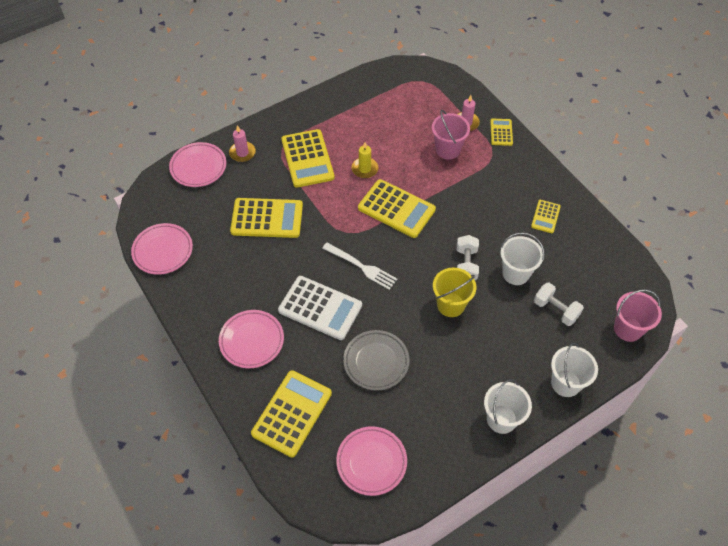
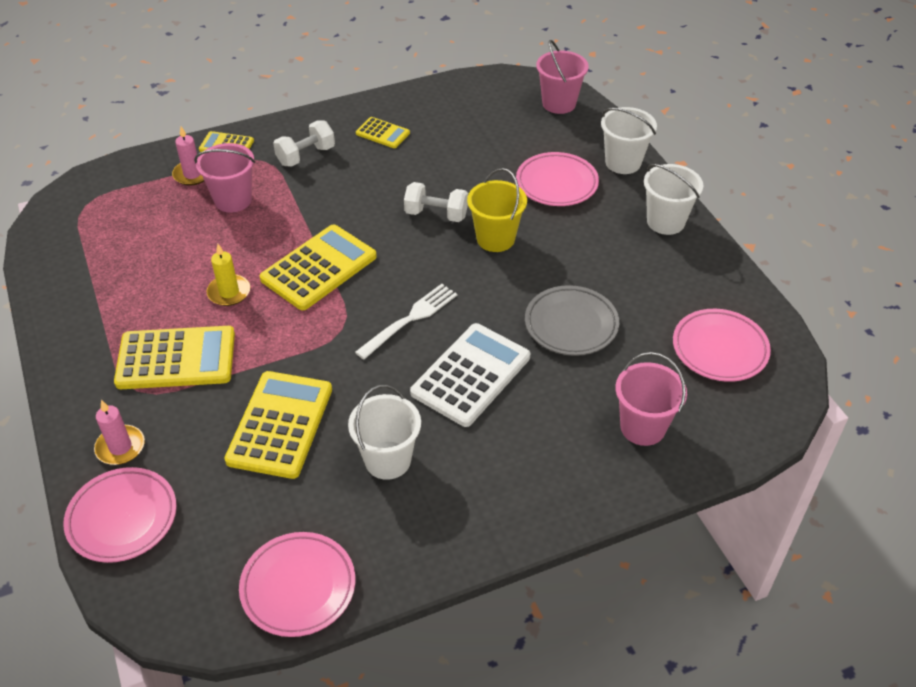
camera: 80 degrees left, 10 degrees down
(252, 341) = (512, 466): pink plate -> pink plate (556, 183)
(292, 413) = (642, 427): yellow calculator -> pink bucket
(516, 273) = (461, 173): white bucket -> white bucket (387, 460)
(555, 310) = (522, 151): white dumbbell -> white dumbbell (306, 156)

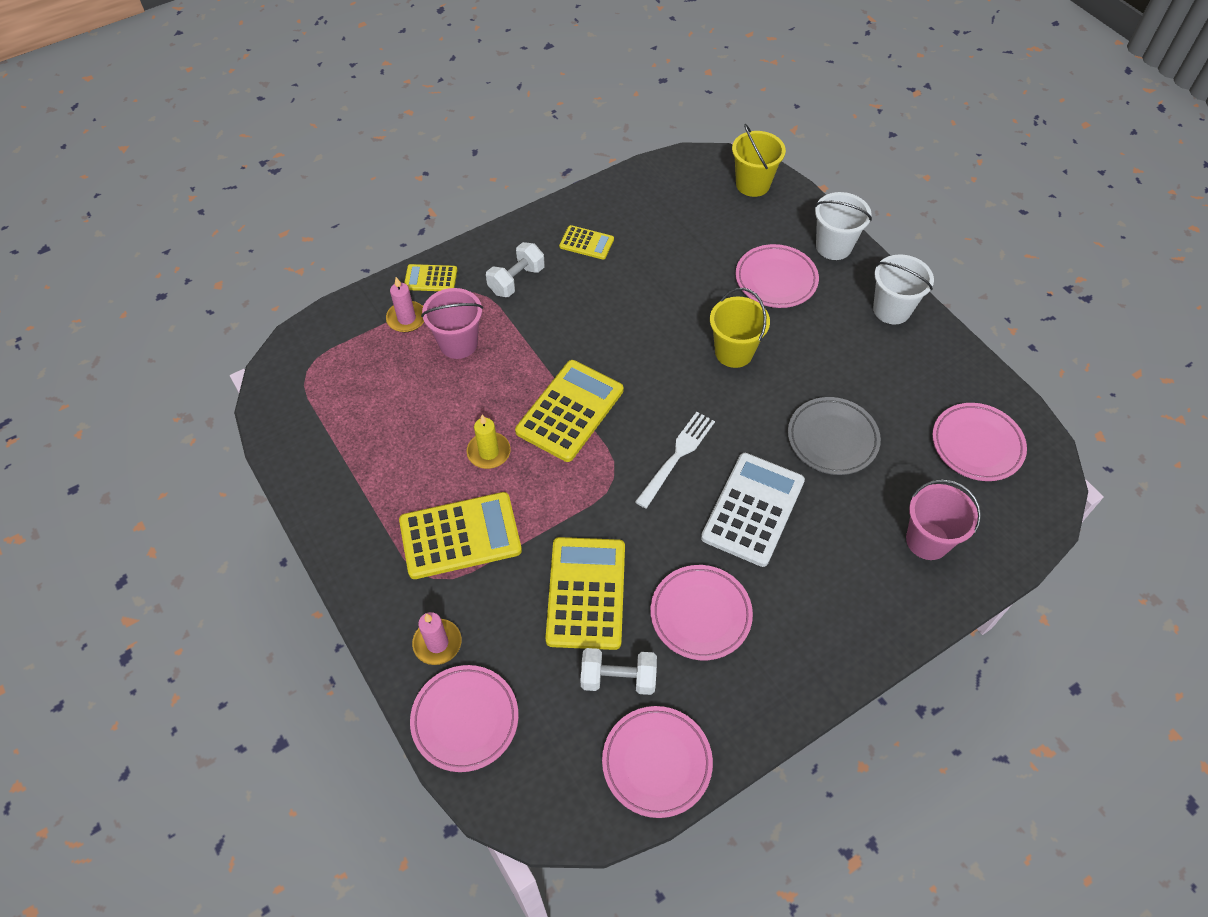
camera: 10 degrees left, 10 degrees up
(387, 460) = (700, 614): white bucket -> pink plate
(436, 214) = (668, 332): white dumbbell -> white dumbbell (618, 678)
(559, 103) = (752, 184): pink bucket -> yellow bucket

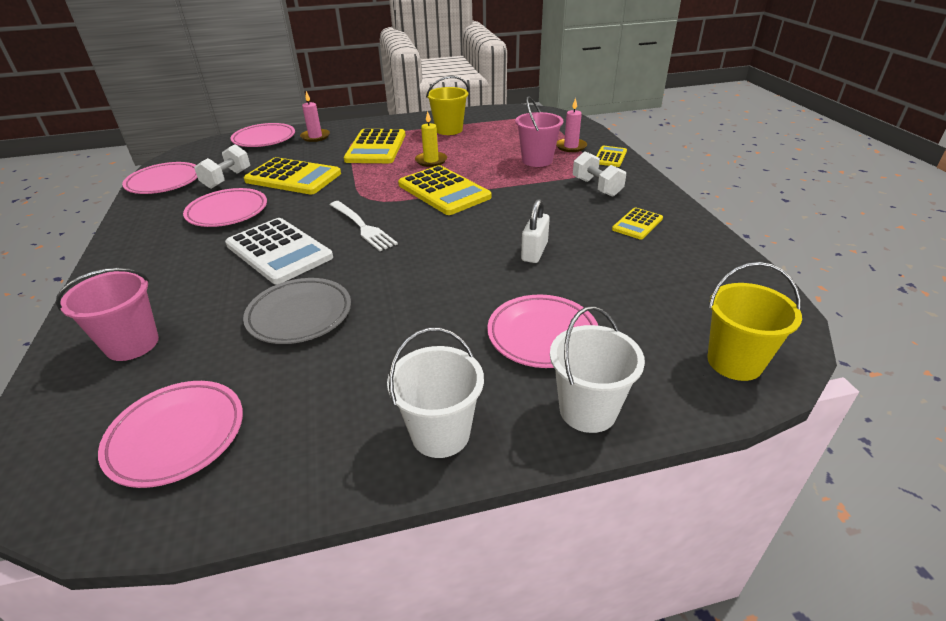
camera: 110 degrees right, 20 degrees down
(665, 306) = (534, 252): none -> white padlock
(734, 352) = (451, 279): yellow bucket -> yellow bucket (449, 130)

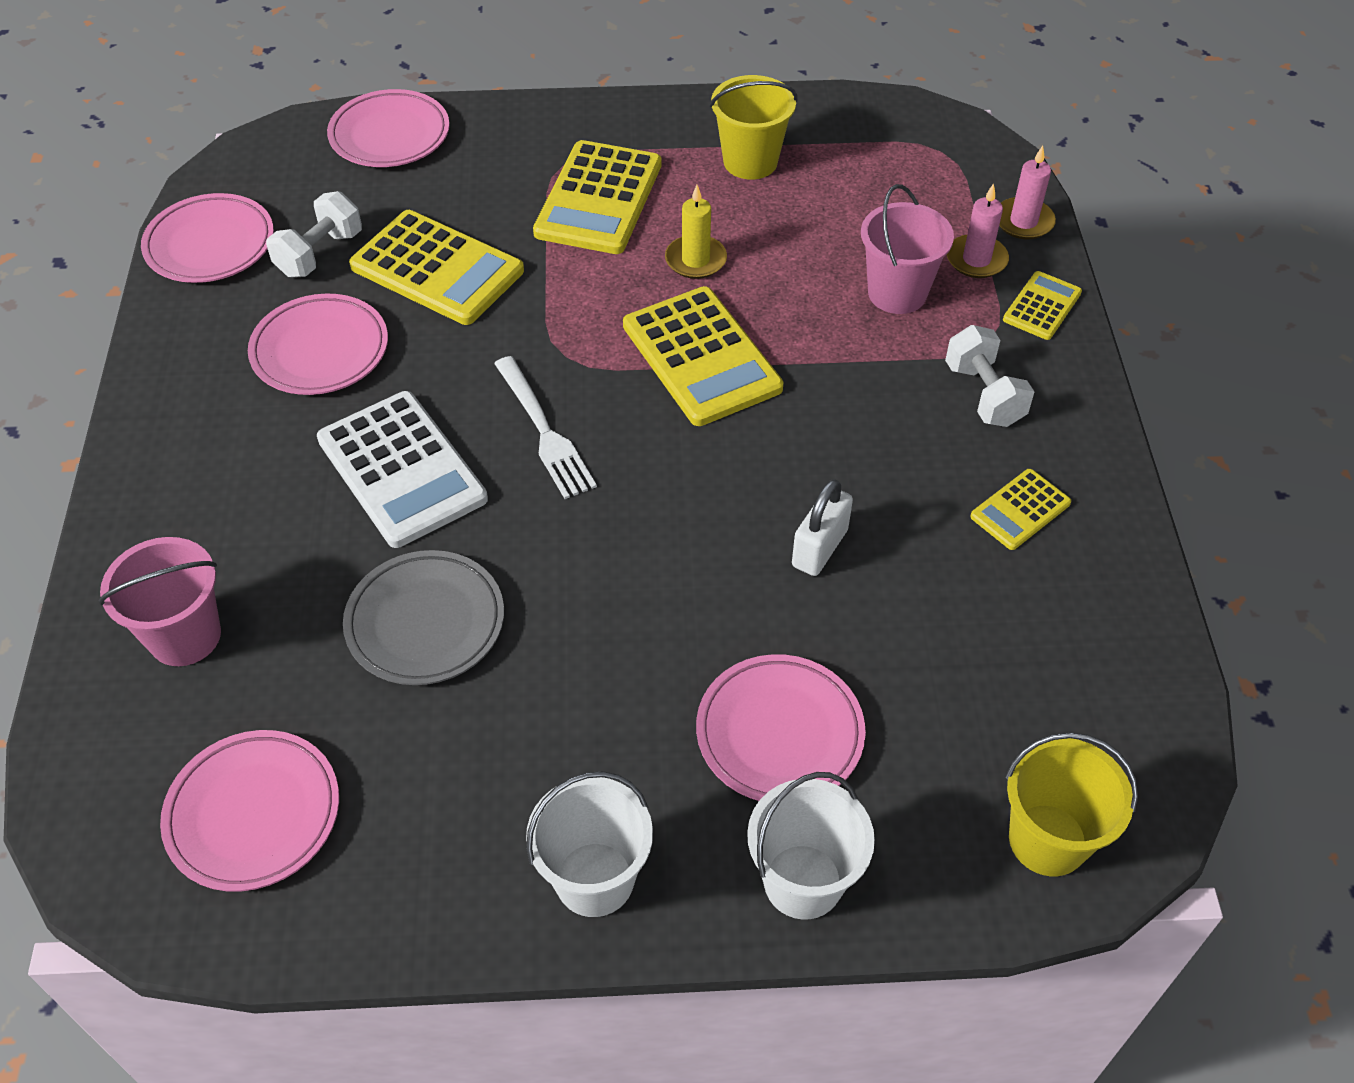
camera: 10 degrees right, 15 degrees up
(315, 137) = (487, 143): pink candle -> pink candle (1023, 221)

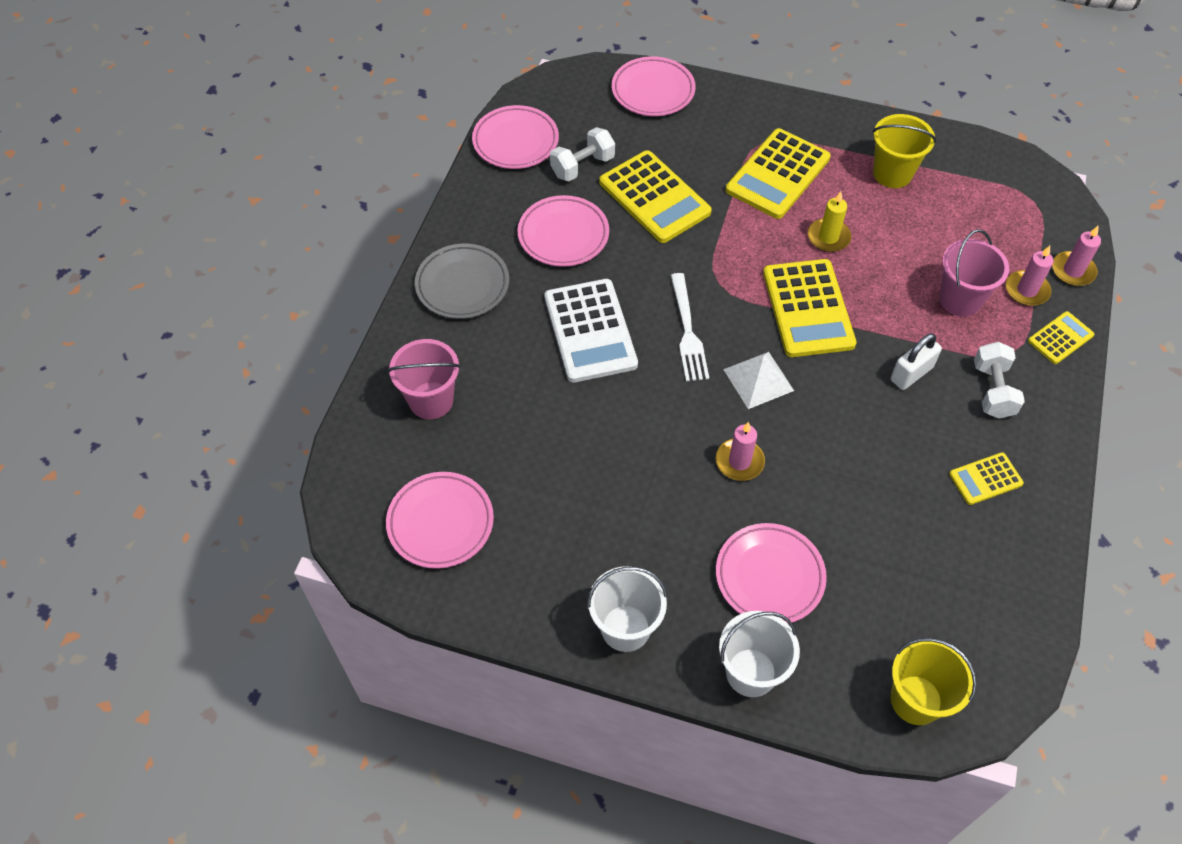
camera: 20 degrees right, 5 degrees up
(425, 623) = (574, 436): grey plate -> grey plate (462, 285)
(666, 468) = (758, 379): none -> white pyramid
(679, 586) = (739, 461): none -> pink candle
(819, 548) = (839, 464): white padlock -> white padlock (911, 374)

